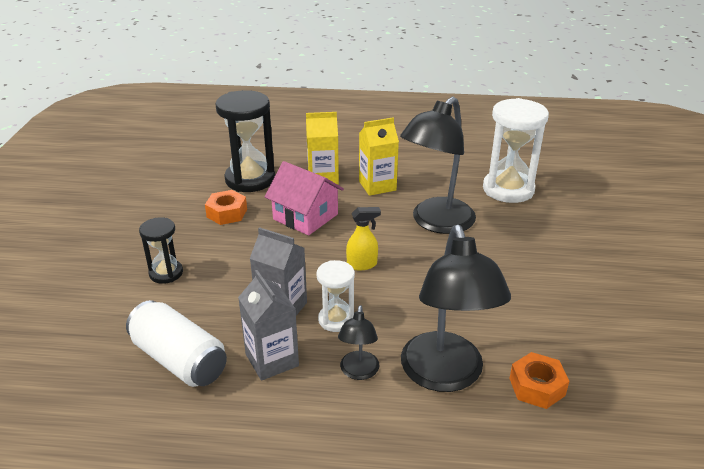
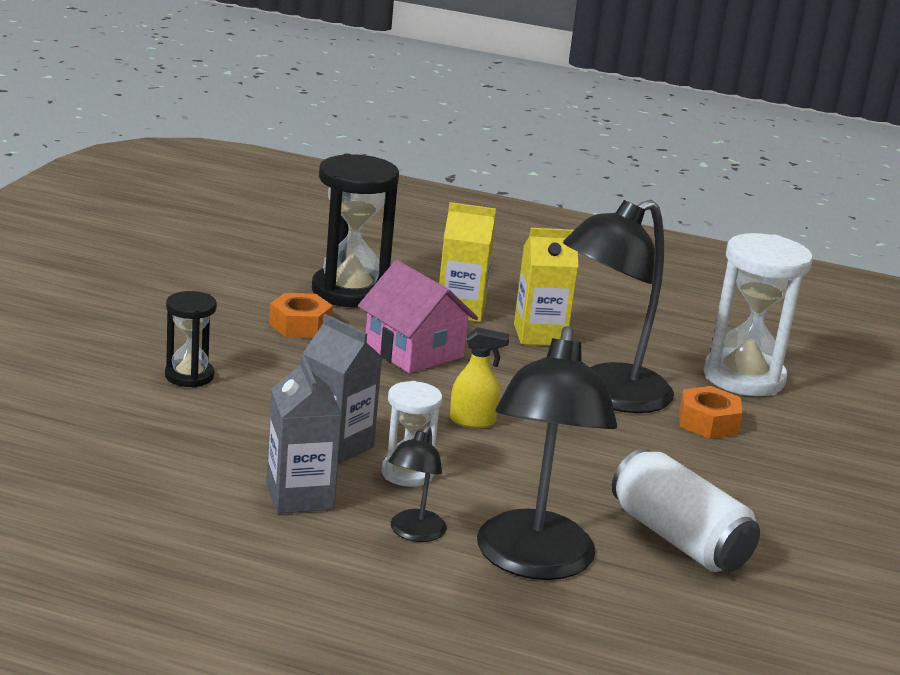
camera: 10 degrees right, 10 degrees down
(179, 360) = (176, 470): white can -> white can (679, 539)
(537, 386) = (659, 600): orange nut -> orange nut (708, 422)

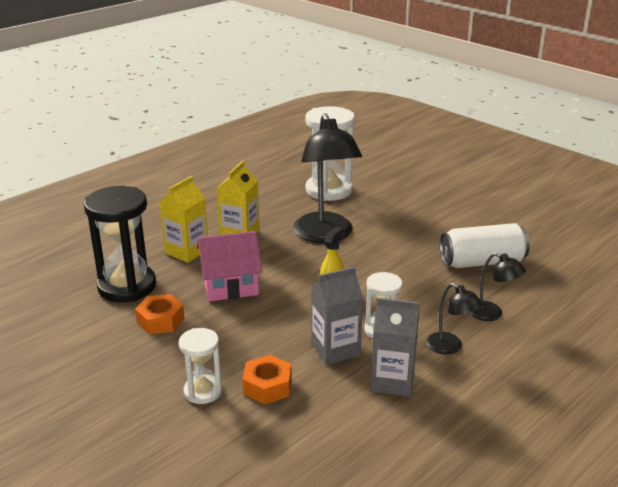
camera: 60 degrees left, 5 degrees up
(189, 376) = (203, 391): black hourglass -> white hourglass
(533, 562) = (492, 314): black lamp -> black lamp, size x0.48
(708, 422) = (370, 216): orange nut -> orange nut (267, 386)

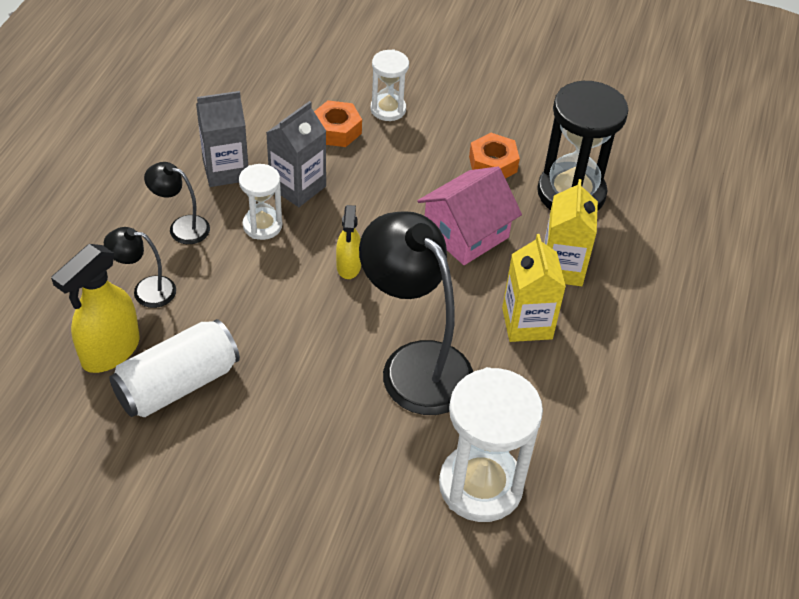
camera: 150 degrees right, 20 degrees up
(525, 288) = (110, 351): none -> yellow spray bottle

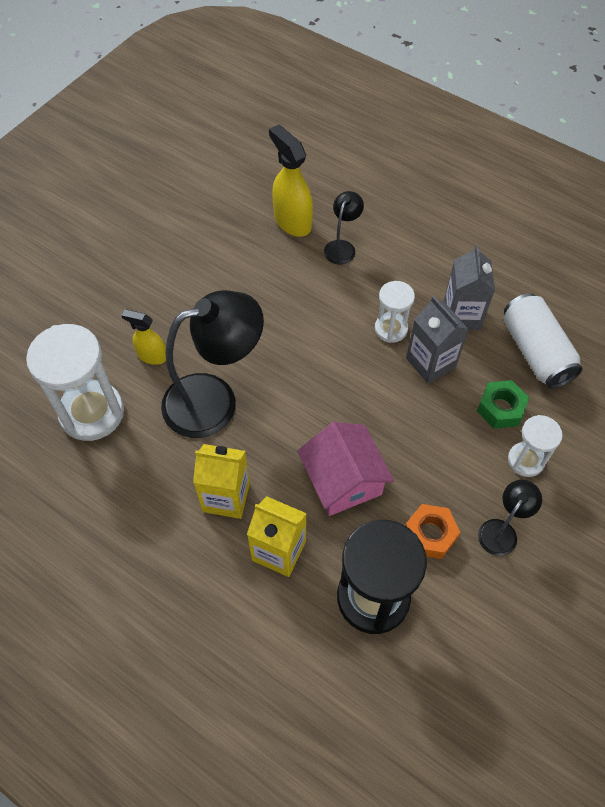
camera: 110 degrees right, 10 degrees up
(178, 384) = (250, 253): white can -> white can (535, 352)
(181, 227) = (401, 276): black lamp -> black lamp (501, 530)
(336, 130) = (500, 408): orange nut -> green nut
(348, 266) = (329, 379): yellow spray bottle -> yellow spray bottle (152, 356)

